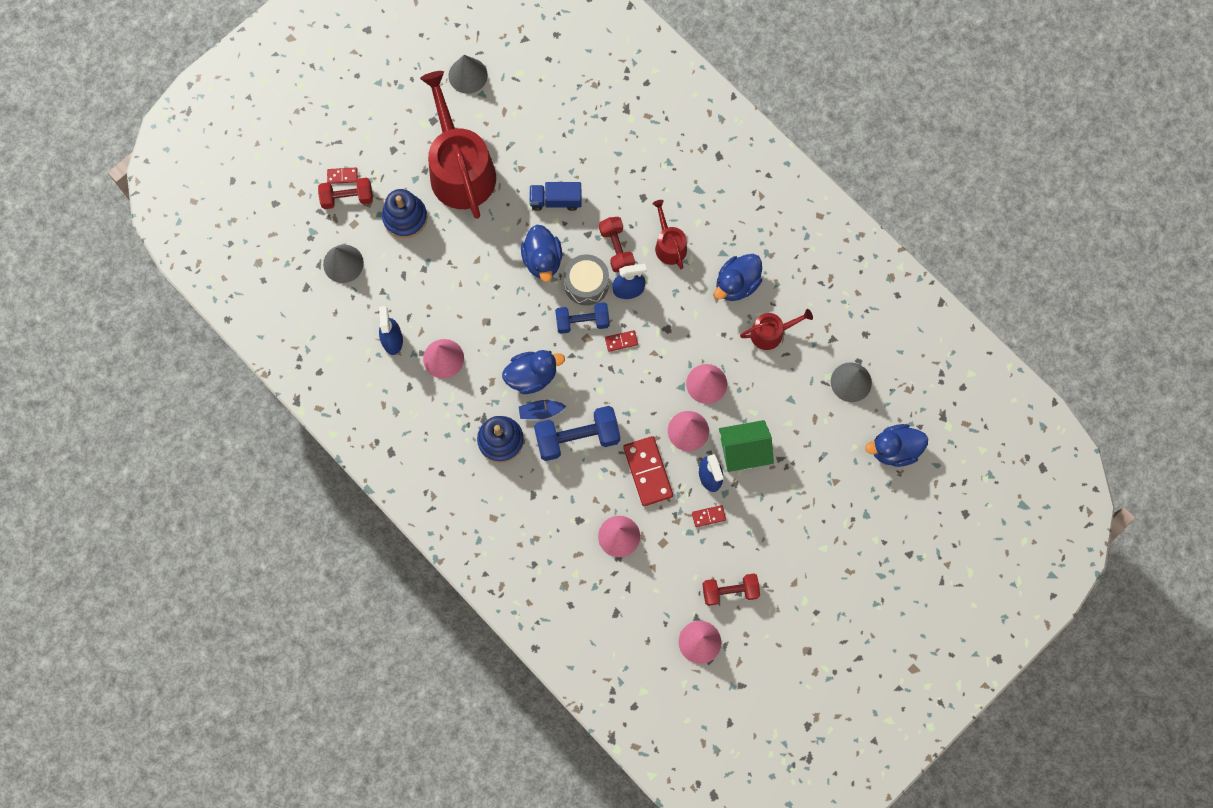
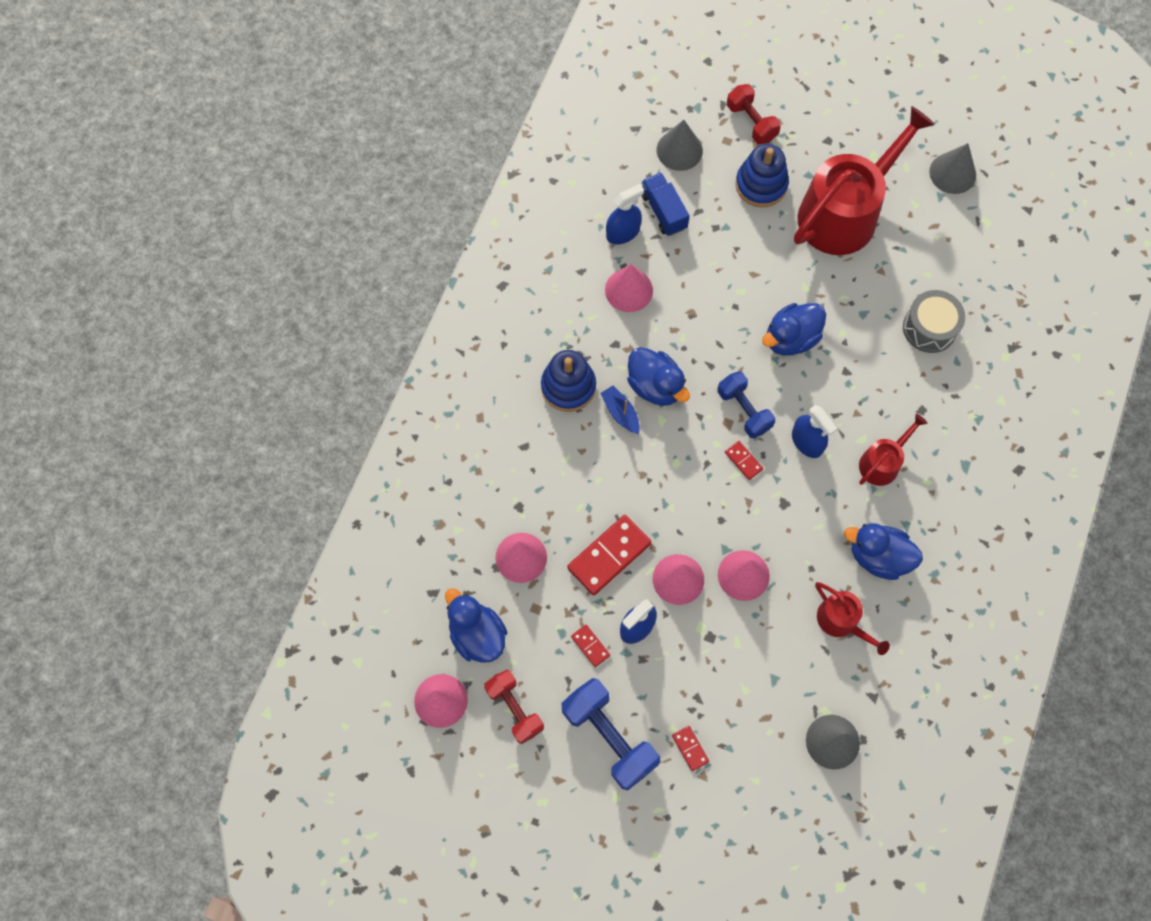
camera: 65 degrees right, 5 degrees down
(342, 176) = (772, 107): red domino -> red domino (690, 748)
(556, 200) = (865, 322): blue truck -> blue truck (663, 211)
(577, 438) = (610, 463): blue dumbbell -> blue dumbbell (609, 737)
(586, 284) = (788, 395): grey drum -> grey drum (929, 328)
(616, 248) = (846, 408): red dumbbell -> none
(744, 451) = (686, 652): green house -> none
(894, 449) = (777, 831): blue duck -> blue duck (477, 635)

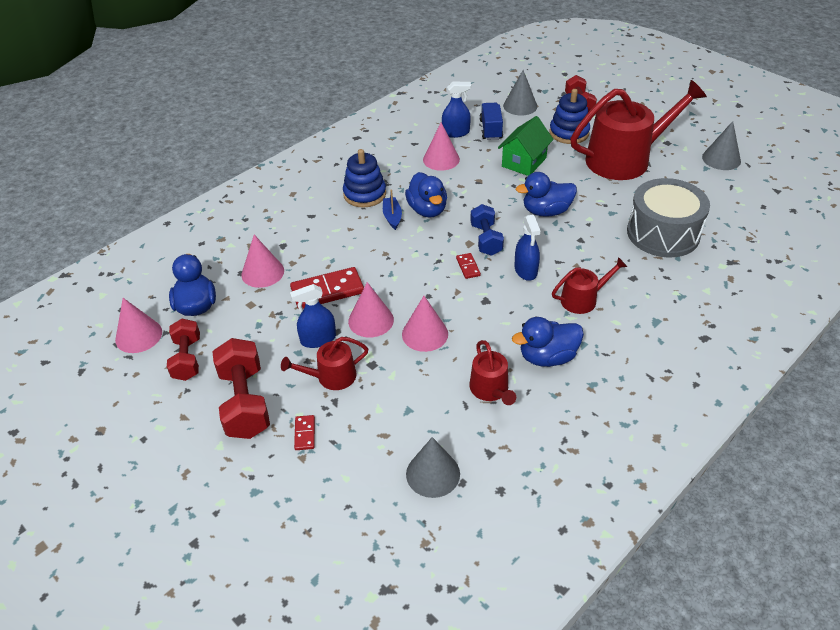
camera: 25 degrees right, 25 degrees down
(590, 646) = (274, 339): red domino -> none
(609, 737) = (245, 402): blue dumbbell -> red dumbbell
(678, 669) = (331, 377): none -> red watering can
(730, 260) = (524, 162): none -> green house
(878, 557) = (547, 357): blue duck -> blue duck turned 60 degrees counterclockwise
(929, 328) = (663, 233): grey drum -> grey drum, size x1.56

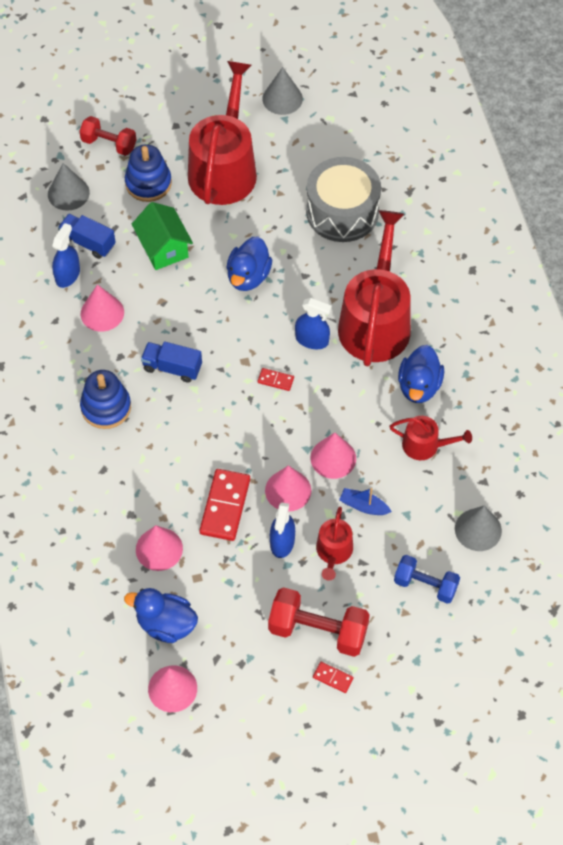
camera: 60 degrees left, 15 degrees up
(187, 359) = (233, 657): red dumbbell -> none
(305, 434) = (382, 600): red domino -> red domino (333, 678)
(392, 217) = (160, 402): blue boat -> blue boat (363, 506)
(427, 210) = (172, 368): blue duck -> blue truck
(486, 239) = (250, 345): blue dumbbell -> blue dumbbell (425, 585)
(582, 299) = (375, 321): red watering can -> red watering can, size x2.10

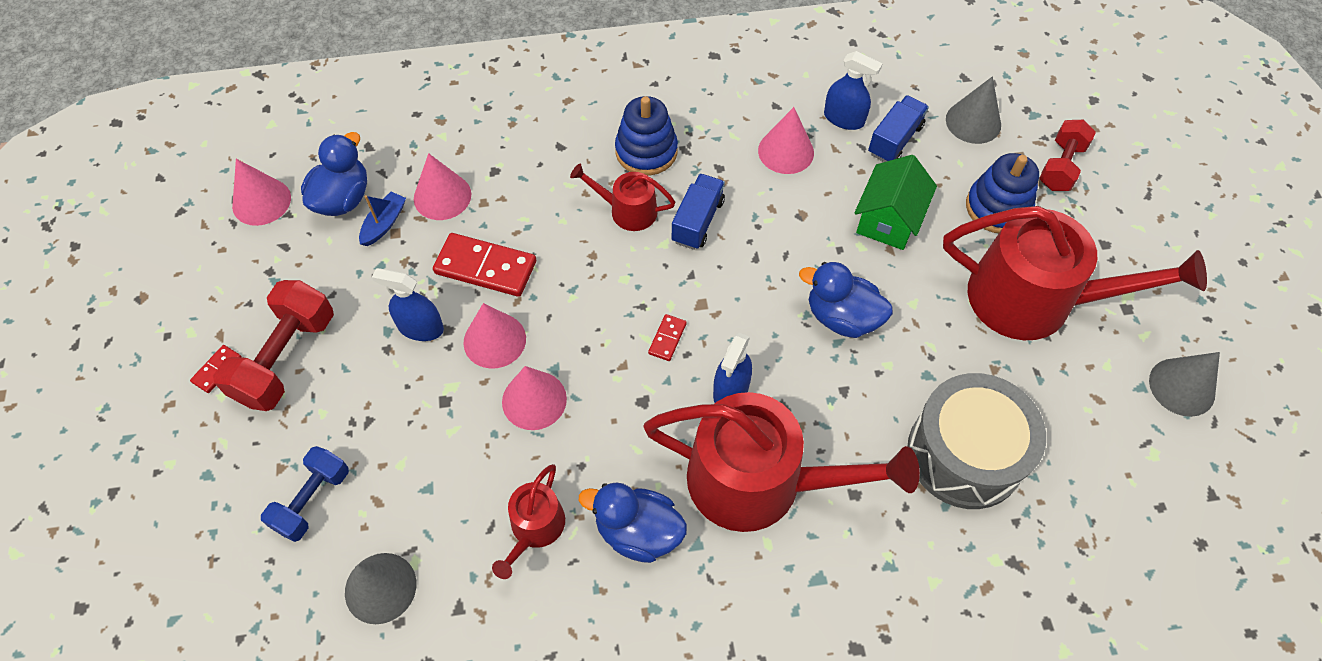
camera: 95 degrees right, 0 degrees up
(163, 248) = (888, 220): green house -> green house turned 45 degrees counterclockwise
(333, 552) = (391, 387): red watering can -> red watering can (627, 210)
(363, 506) = (452, 432): blue boat -> blue boat (384, 224)

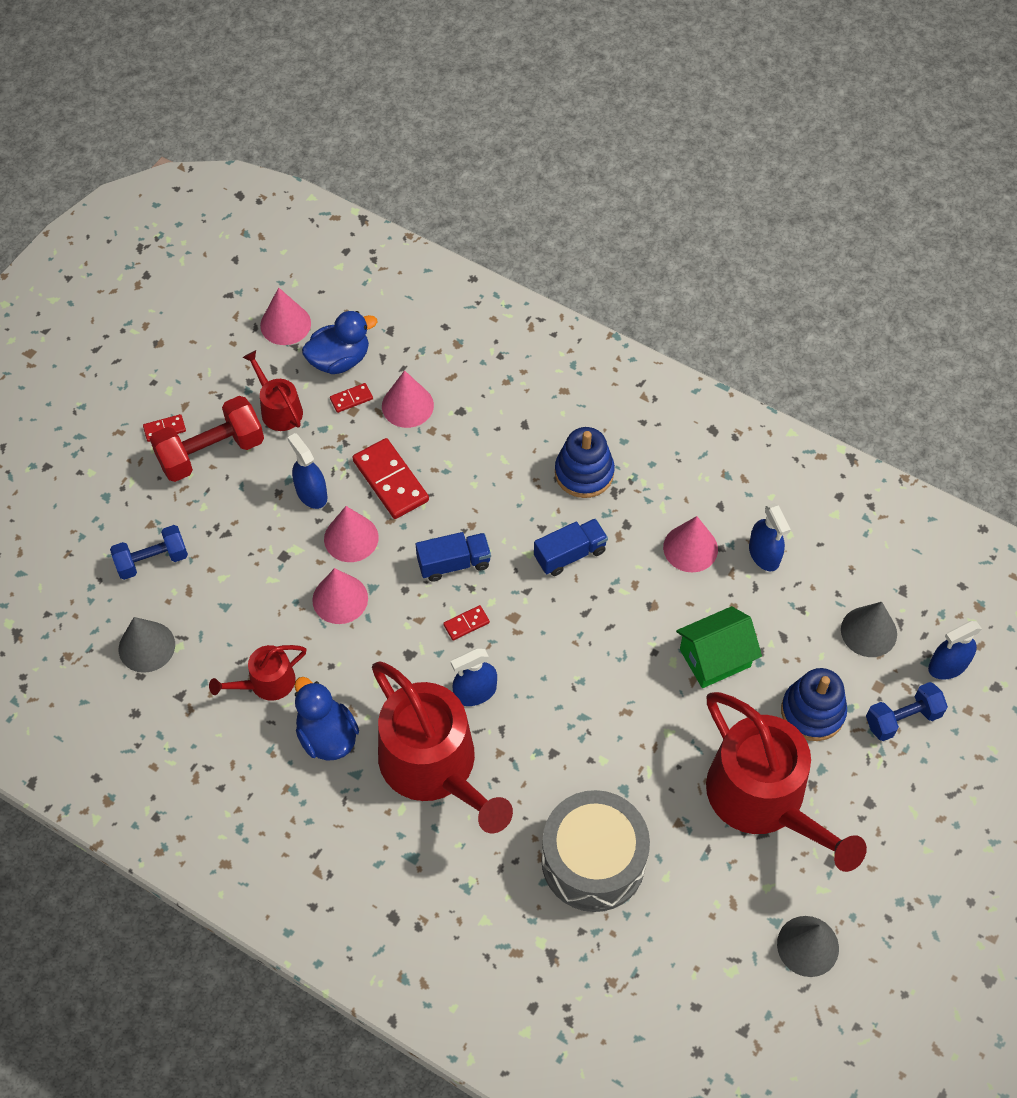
camera: 40 degrees right, 0 degrees up
(384, 224) = (351, 399): blue boat -> red domino
(627, 210) = (527, 509): red watering can -> red watering can (278, 409)
(842, 317) = (604, 702): blue duck -> none
(895, 140) = (787, 600): blue truck -> blue truck (454, 563)
(1049, 107) = (948, 665): none -> blue spray bottle
(1060, 166) = (902, 719): red dumbbell -> blue dumbbell

